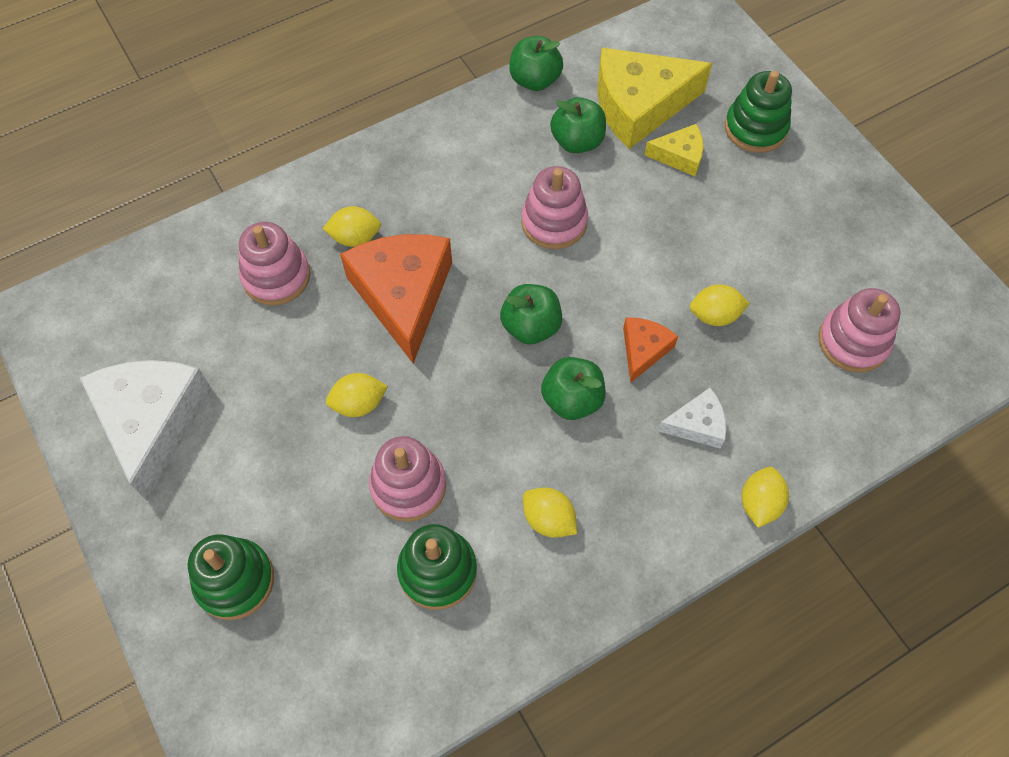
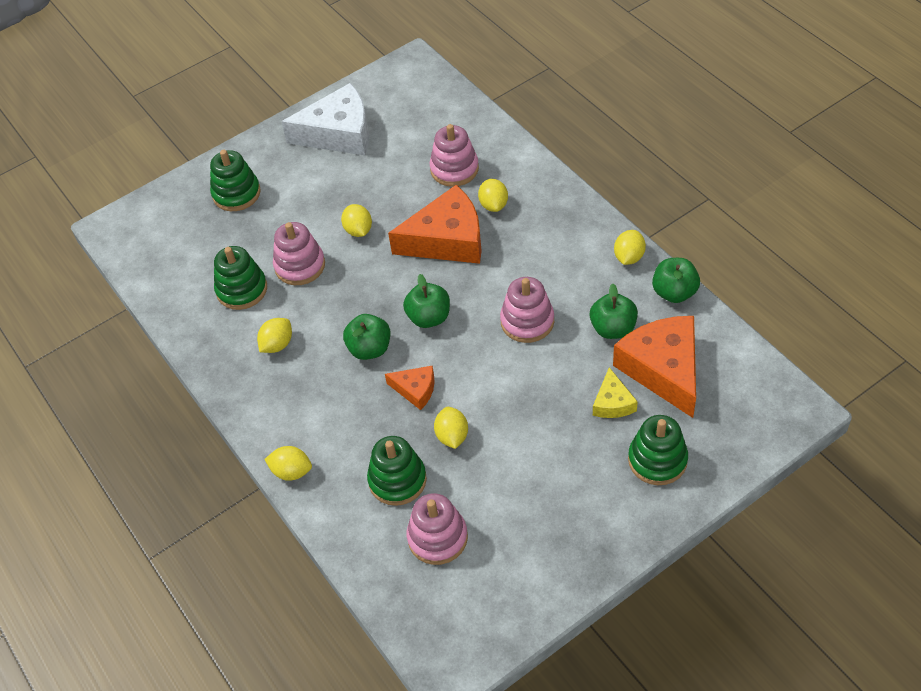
camera: 90 degrees right, 10 degrees down
(474, 112) = (629, 257): none -> yellow lemon
(639, 106) = (663, 369): yellow cheese -> orange cheese
(697, 424) = (354, 428): white cheese -> none
(775, 379) = (397, 480): none -> green stacking toy

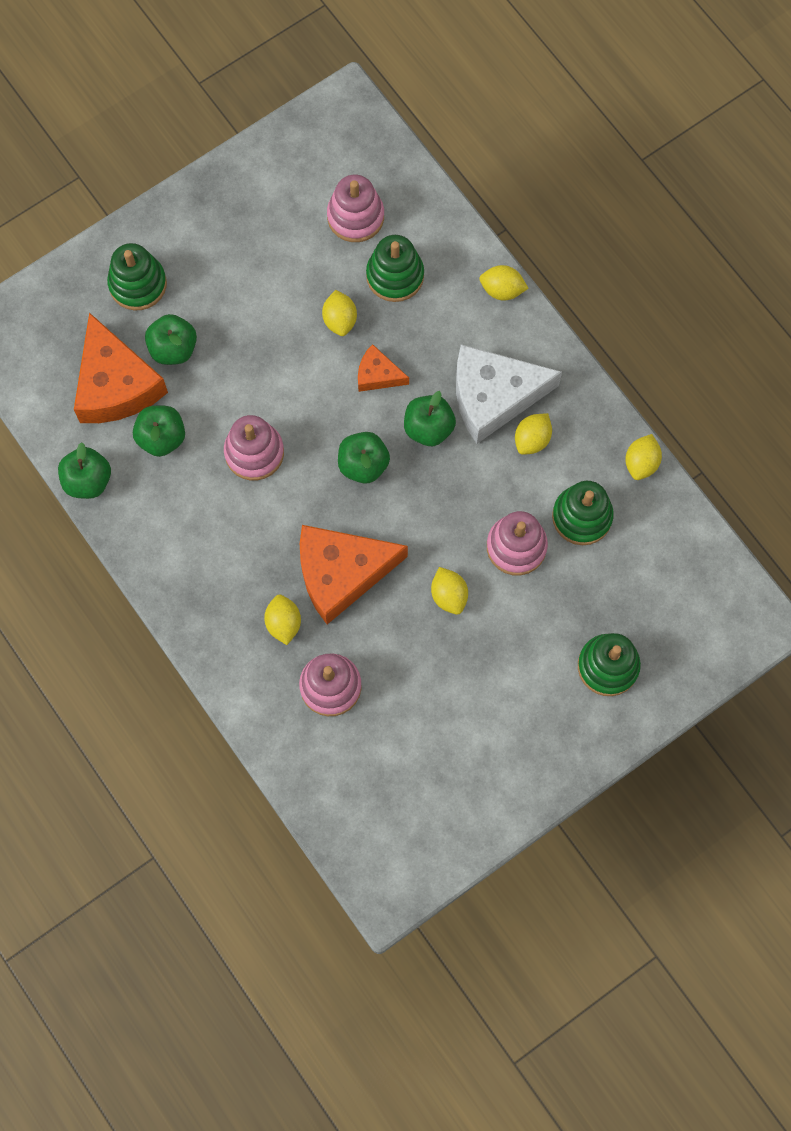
camera: 175 degrees right, 20 degrees up
(339, 133) = (483, 762): white cheese -> white cheese (493, 397)
(613, 402) = (173, 349): yellow cheese -> green apple
(629, 257) = (131, 533): yellow lemon -> yellow lemon (641, 463)

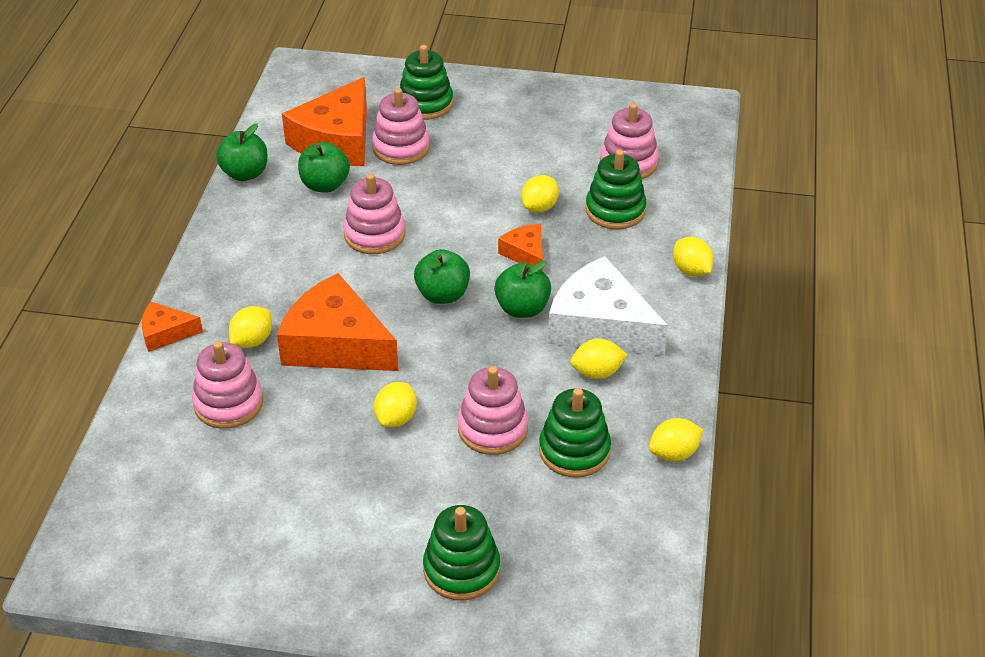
camera: 45 degrees right, 30 degrees down
(173, 349) = (401, 148): green apple -> pink stacking toy
(217, 673) = (166, 333): none -> orange cheese

